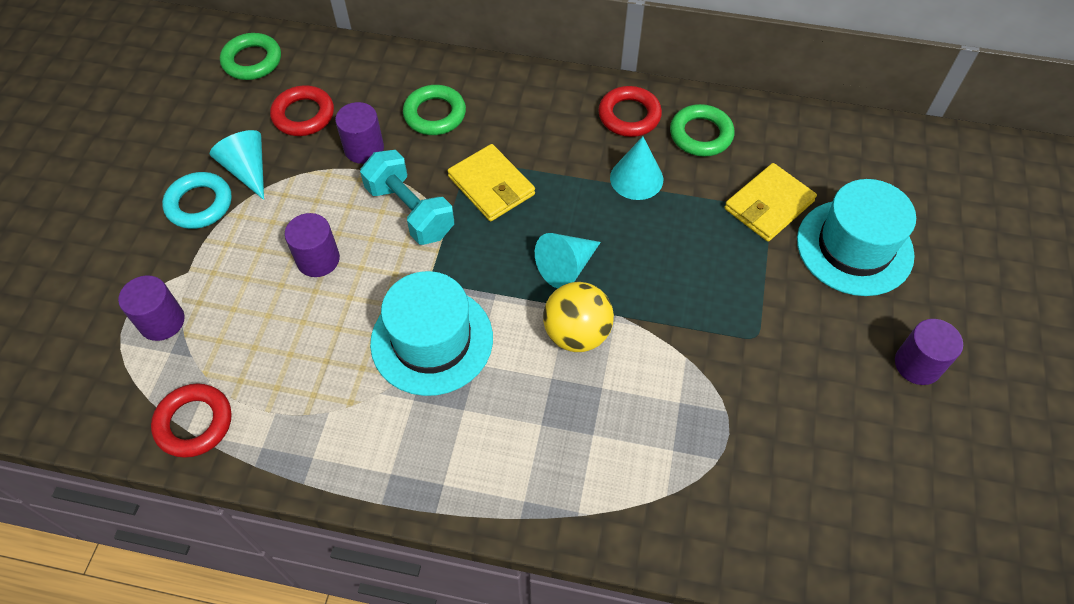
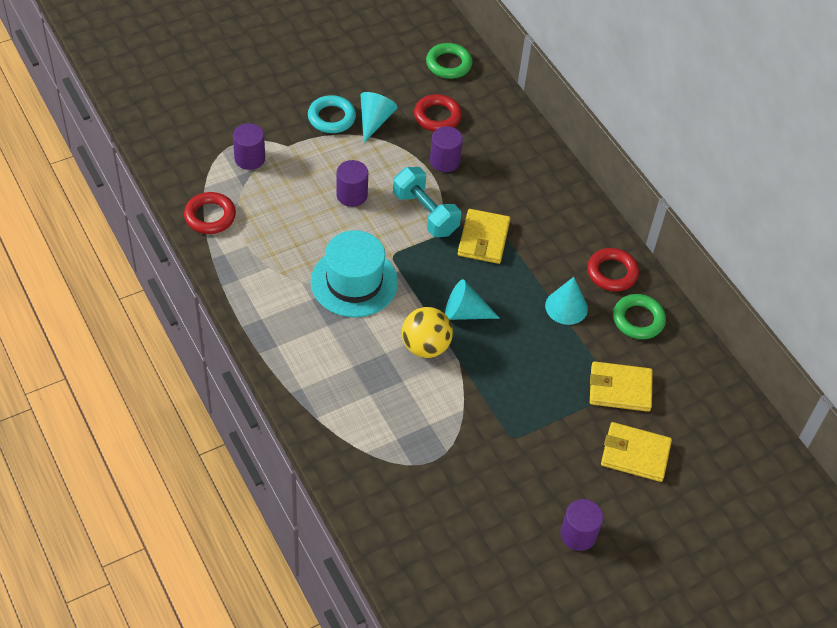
camera: 45 degrees right, 5 degrees down
(410, 211) = (425, 213): turquoise dumbbell -> turquoise dumbbell turned 45 degrees counterclockwise
(435, 114) = (505, 176): green ring -> none
(854, 247) = (635, 454): turquoise hat -> yellow wallet

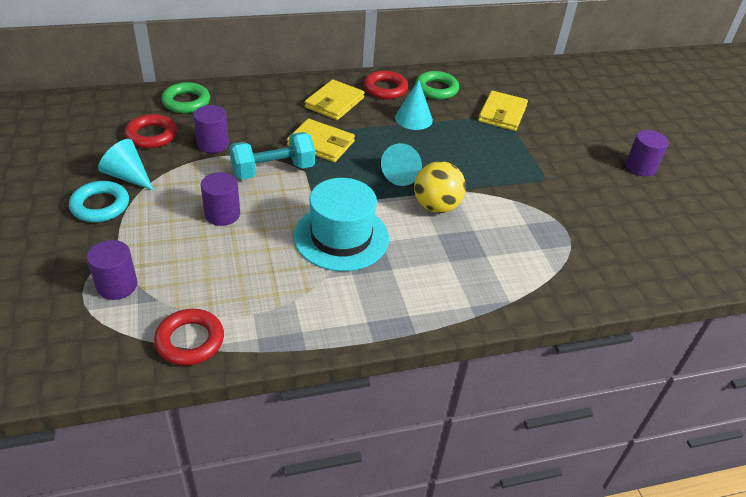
camera: 75 degrees left, 10 degrees down
(448, 64) = (87, 113): green ring -> green ring (186, 102)
(635, 454) = (564, 122): yellow wallet -> yellow wallet (334, 103)

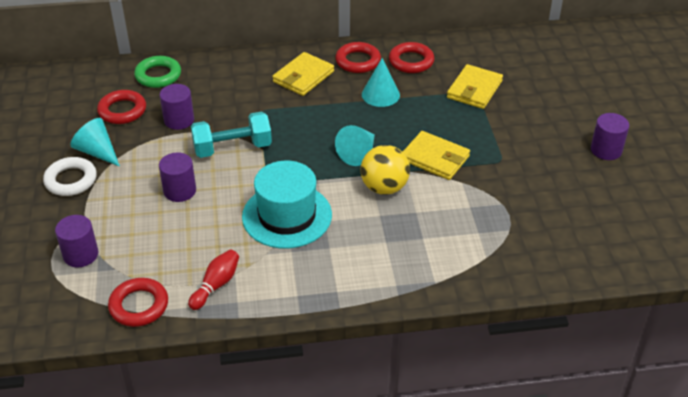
camera: 10 degrees right, 0 degrees up
(100, 206) = (71, 180): turquoise ring -> white ring
(275, 314) = (216, 285): none -> red bowling pin
(321, 143) = (283, 121): yellow wallet -> yellow wallet (435, 158)
(436, 89) = (411, 61): green ring -> red ring

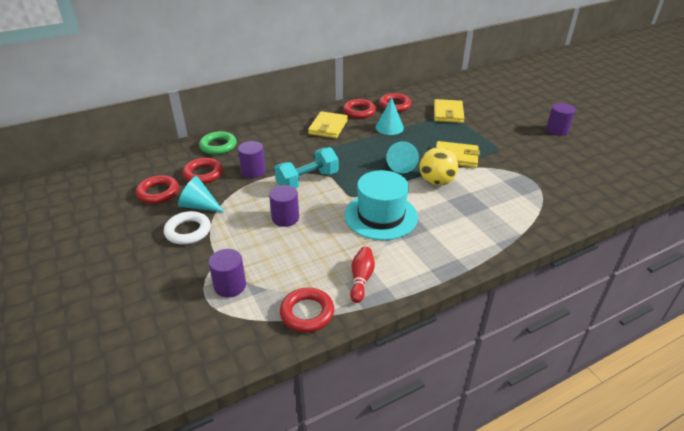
camera: 20 degrees left, 5 degrees down
(63, 124) = (158, 193): none -> red ring

